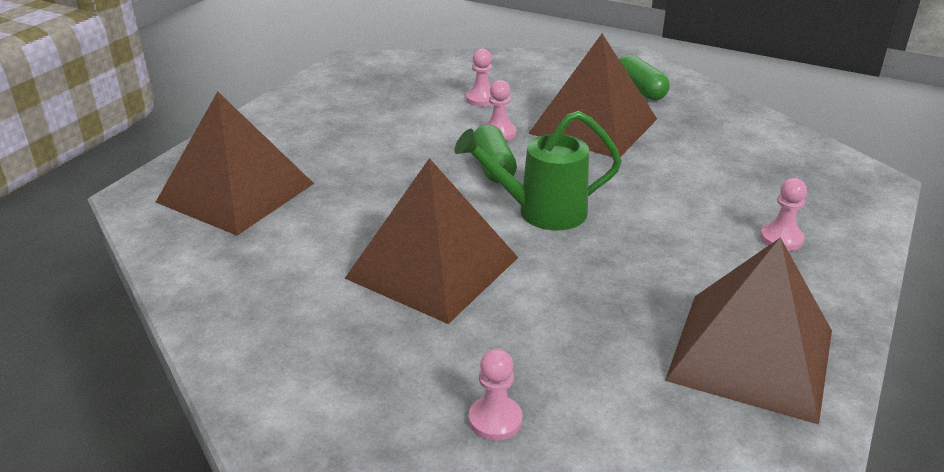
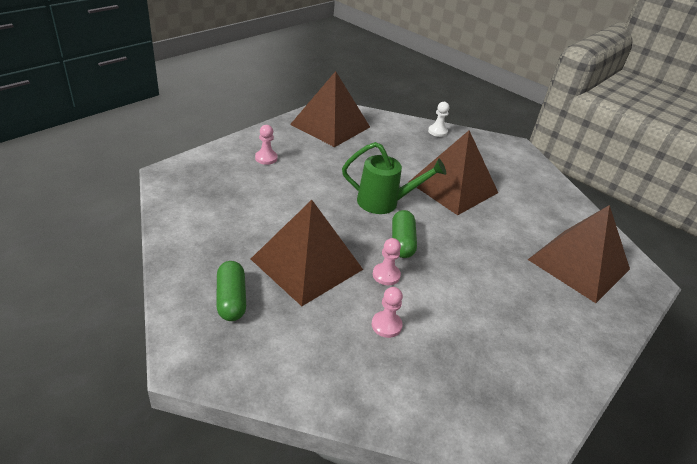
camera: 170 degrees left, 5 degrees up
(495, 420) = (437, 131): pink pawn -> white pawn

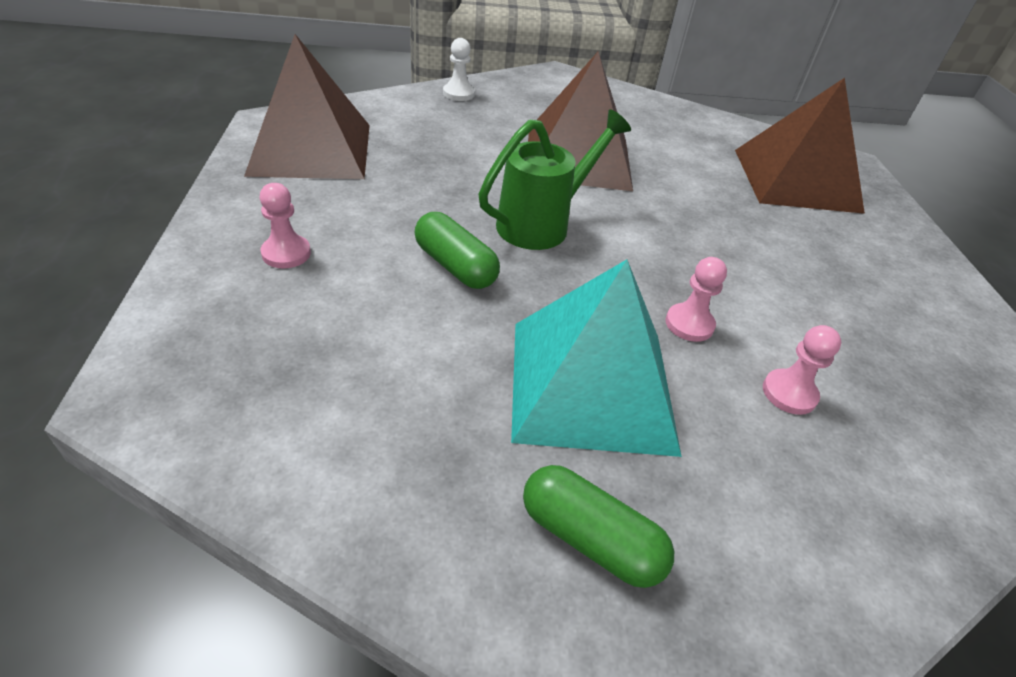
camera: 45 degrees left, 5 degrees up
(307, 264) = (591, 384): brown pyramid -> turquoise pyramid
(402, 242) = (637, 265): green capsule -> green capsule (455, 266)

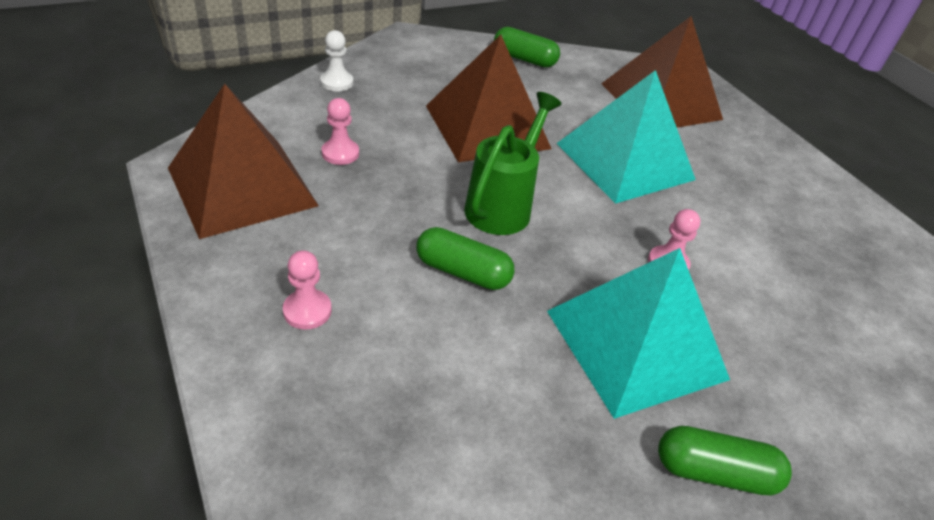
camera: 25 degrees left, 0 degrees up
(663, 113) = (524, 59): none -> green capsule
(709, 221) = (624, 161): none -> turquoise pyramid
(789, 393) = (764, 298): pink pawn -> pink pawn (340, 153)

